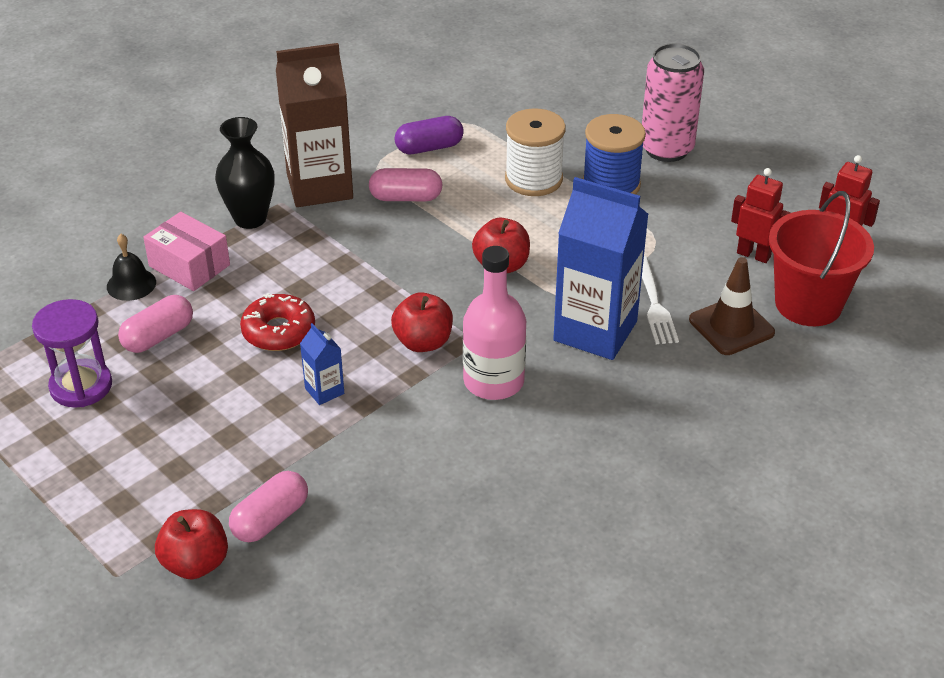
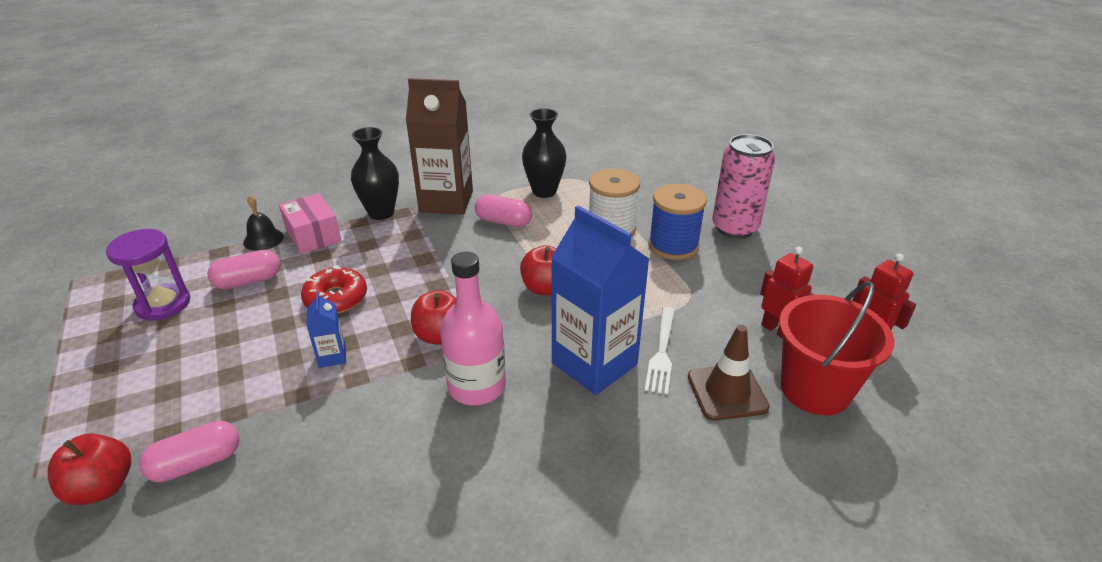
camera: 20 degrees right, 5 degrees down
(429, 147) = (544, 191): purple capsule -> black vase

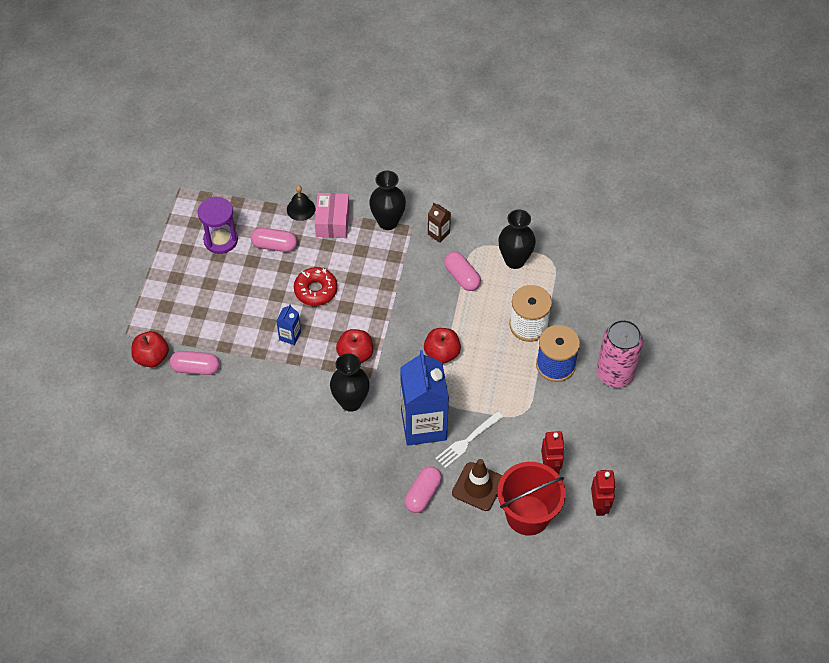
camera: 35 degrees right, 20 degrees up
(446, 201) = (438, 233): brown carton -> brown carton, size x0.43
(476, 386) = (351, 402): pink bottle -> black vase
(673, 440) = (423, 494): none -> pink capsule

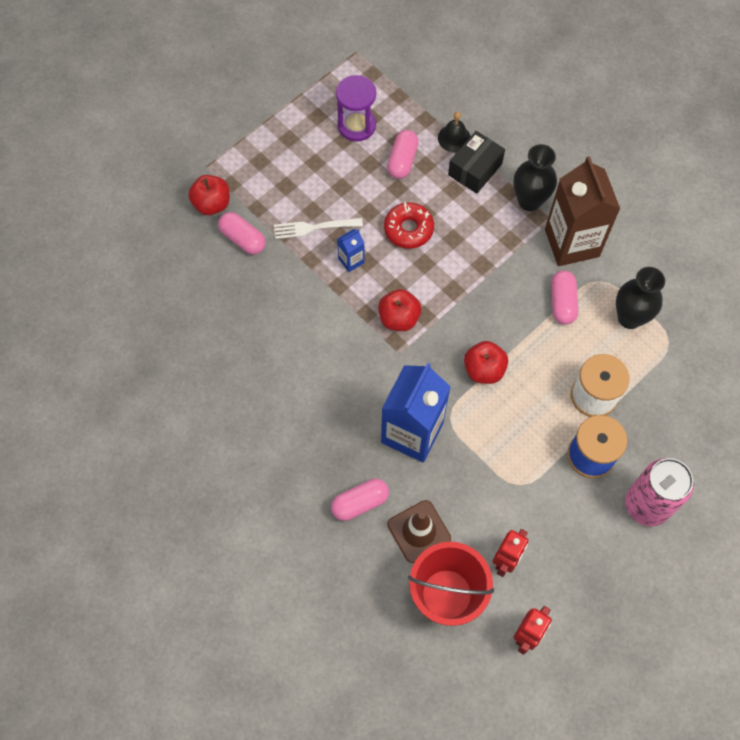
camera: 35 degrees right, 10 degrees up
(274, 245) = (402, 161): pink capsule -> pink capsule turned 60 degrees clockwise
(332, 222) = (475, 169): pink box -> black box
(351, 402) = (360, 363): black vase -> none
(438, 233) = (571, 243): brown carton -> brown carton, size x2.31
(467, 441) = (443, 477): white fork -> white fork (314, 227)

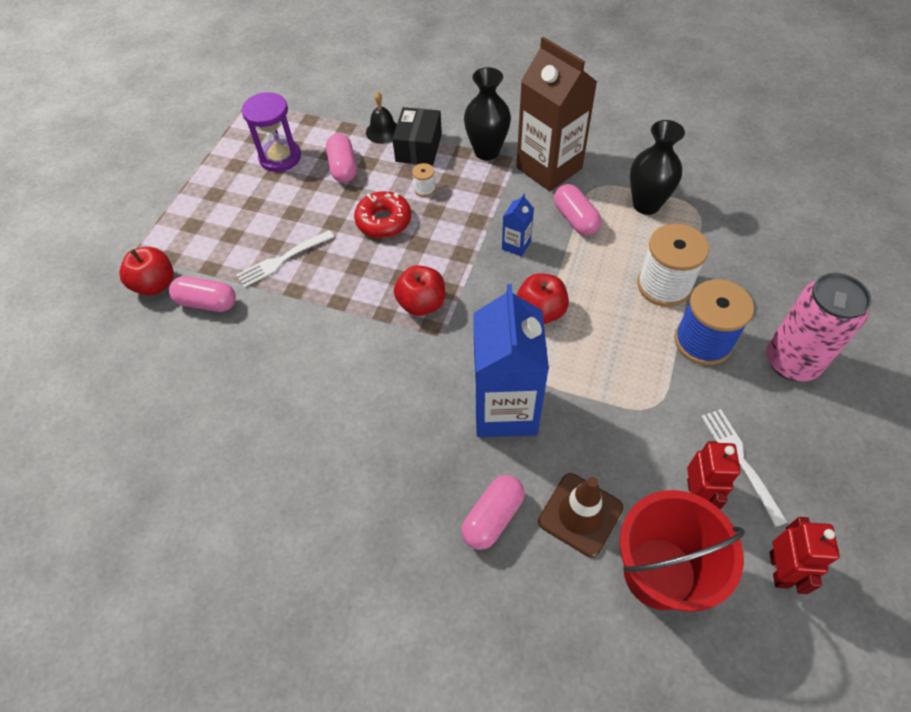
camera: 25 degrees left, 10 degrees down
(351, 260) = (339, 273): blue carton -> blue carton (516, 245)
(457, 214) = (424, 189): none -> white spool
(553, 554) = (740, 461): none -> white fork

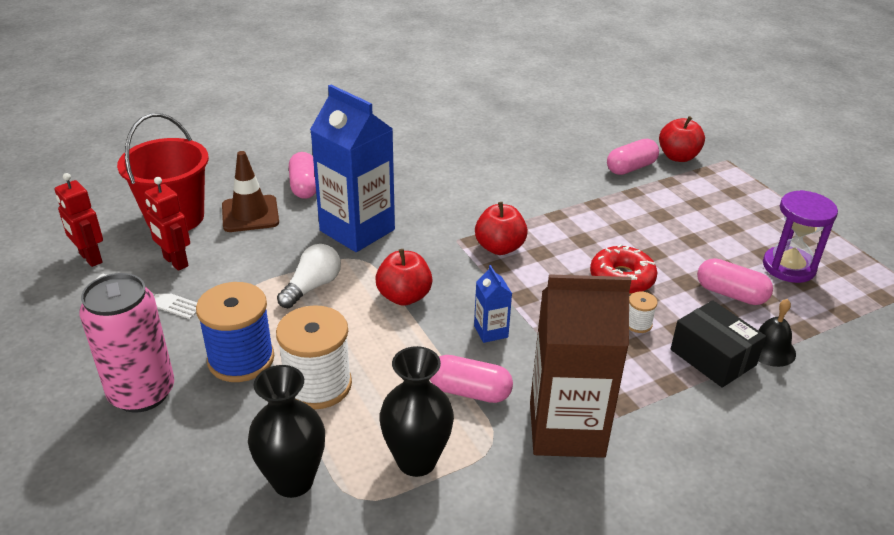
camera: 130 degrees right, 20 degrees down
(282, 260) = (637, 212): white fork -> none
(486, 151) = (650, 401): black vase -> black vase (293, 481)
(599, 372) = (312, 287): none -> white light bulb

